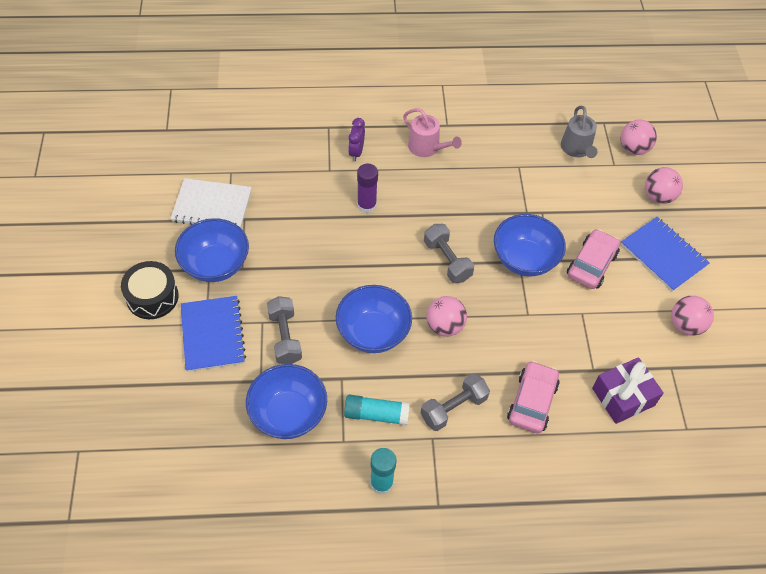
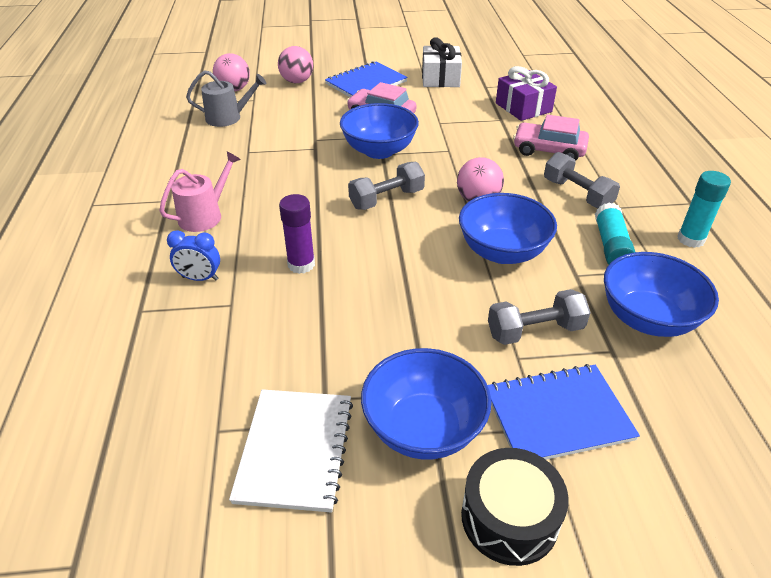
camera: 90 degrees left, 15 degrees down
(356, 152) = (200, 278): purple clock -> blue clock
(686, 325) = (440, 78): pink ball -> white gift

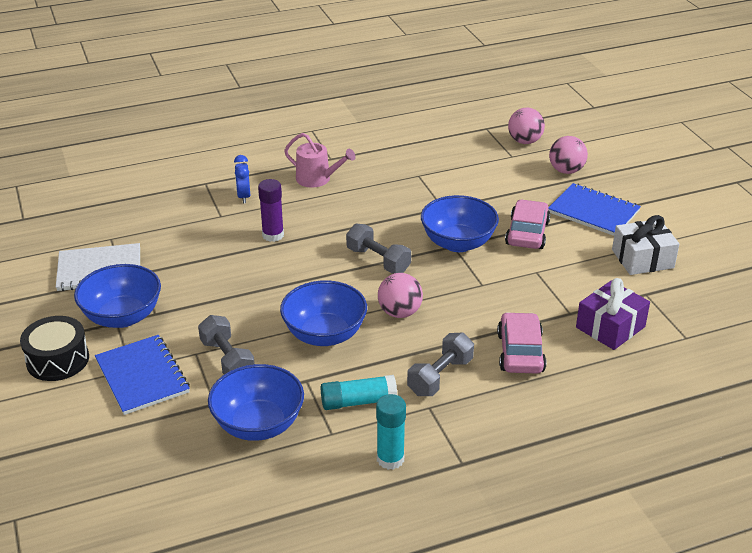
camera: 75 degrees right, 5 degrees down
(228, 118) = (469, 151): grey watering can -> none

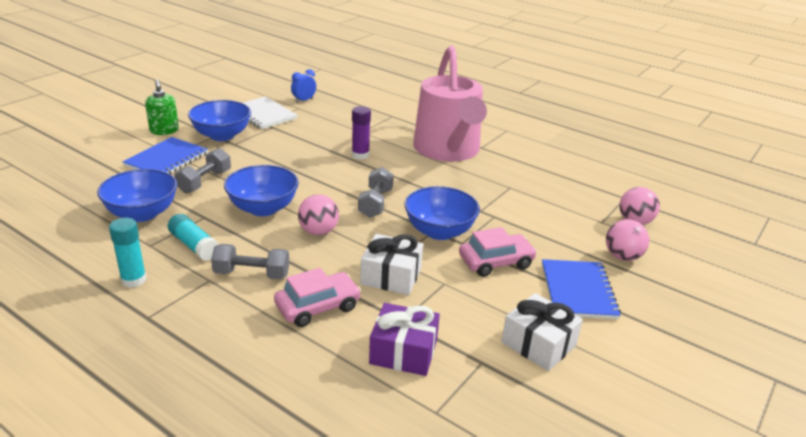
camera: 55 degrees right, 5 degrees down
(58, 360) = (164, 131): black drum -> green soap dispenser
(244, 196) = (393, 132): blue clock -> blue clock (304, 100)
(317, 179) = (448, 150): pink watering can -> pink watering can, size x2.30
(505, 296) = (391, 276): none -> white gift

